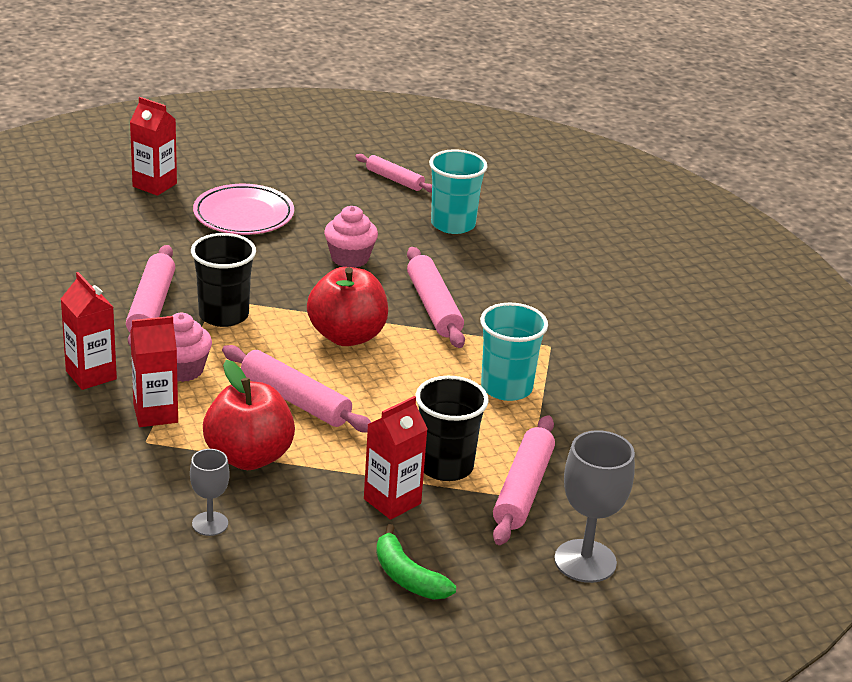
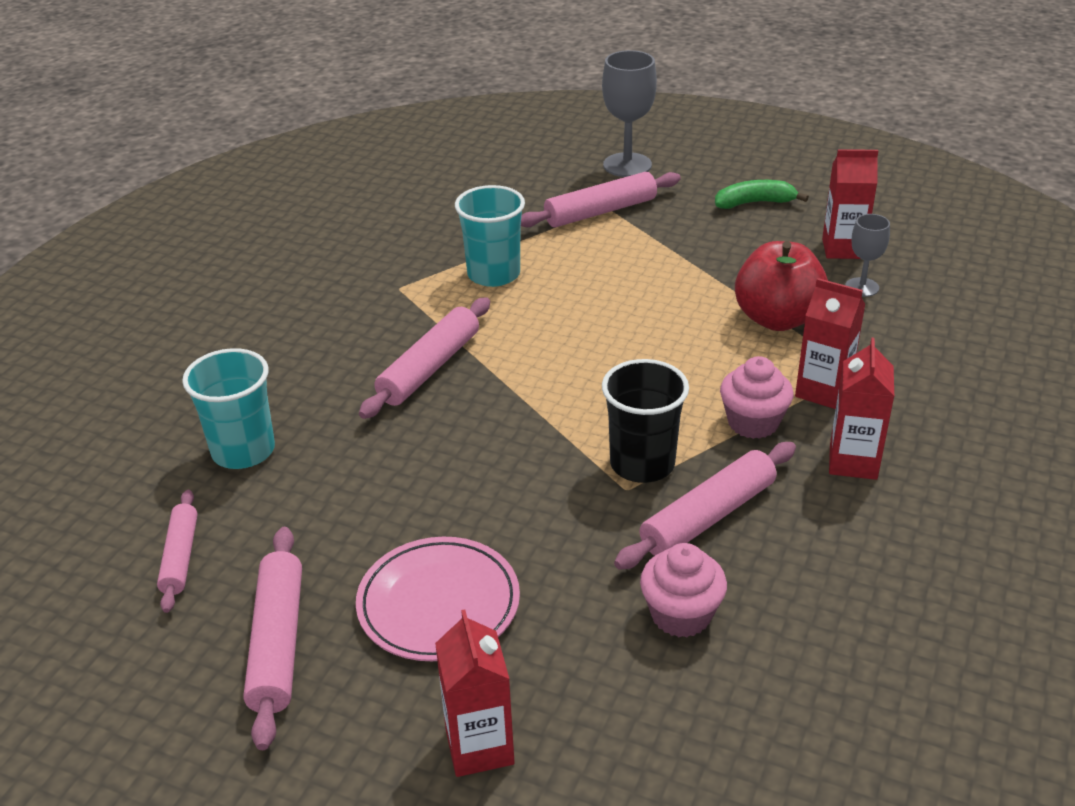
camera: 130 degrees left, 5 degrees up
(295, 400) = (681, 345): pink rolling pin -> pink rolling pin (278, 643)
(347, 336) = (552, 380): red apple -> none
(350, 258) = (417, 466): pink cupcake -> pink cupcake (681, 615)
(392, 501) = (704, 243): red carton -> red carton (843, 249)
(407, 577) = (754, 203): green banana -> green banana turned 105 degrees counterclockwise
(445, 466) = (631, 246): black cup -> none

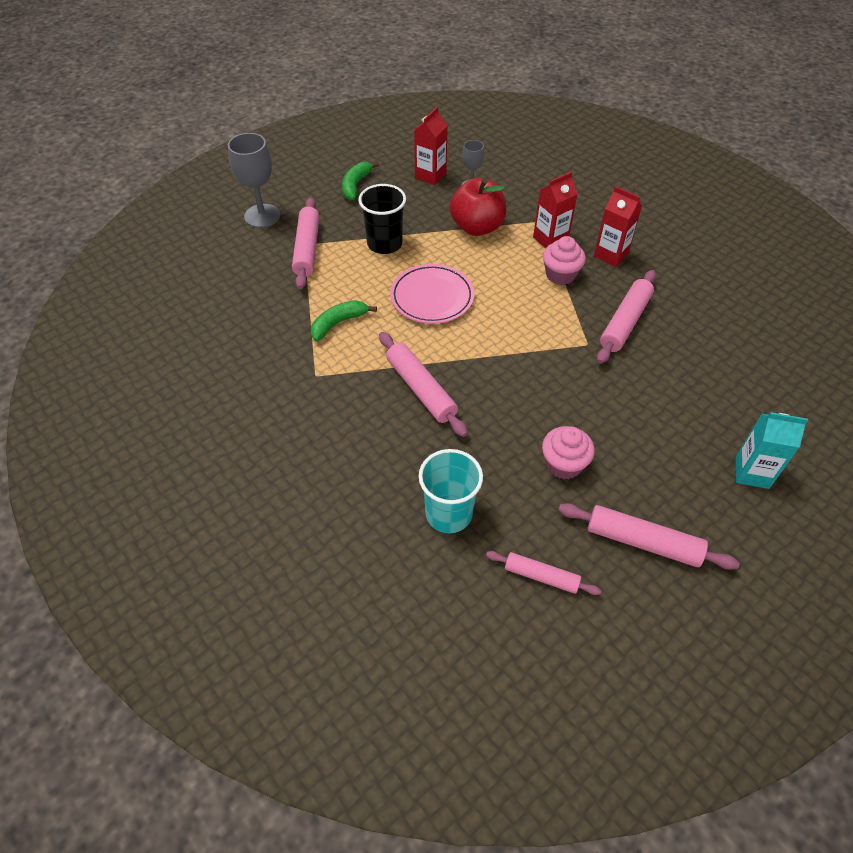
camera: 65 degrees left, 15 degrees up
(438, 604) = (642, 456): pink plate -> pink plate (432, 297)
(479, 746) = (752, 472): red carton -> turquoise carton
(493, 274) = (338, 323): turquoise cup -> green banana
(642, 464) = (570, 330): black cup -> black cup (384, 244)
(681, 615) = (691, 361): pink cupcake -> pink cupcake (563, 464)
(708, 516) = (625, 322): pink rolling pin -> pink rolling pin turned 45 degrees clockwise

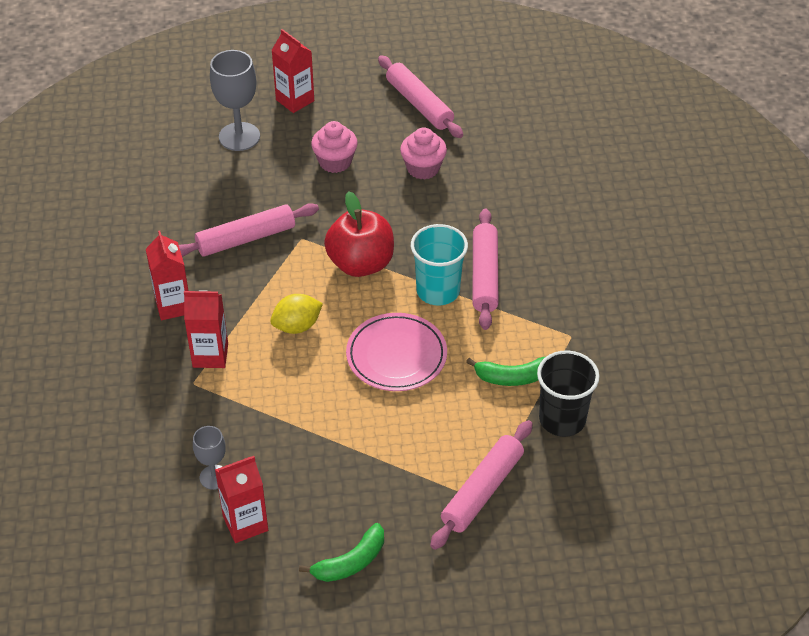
camera: 145 degrees left, 5 degrees down
(262, 216) = (504, 576): grey goblet -> grey goblet (239, 137)
(384, 244) = (389, 449): black cup -> black cup (562, 419)
(448, 514) = (539, 181): turquoise cup -> turquoise cup (438, 291)
(477, 227) = (268, 414): red apple -> red apple (361, 264)
(518, 282) = (297, 326): none -> yellow lemon
(541, 576) = (507, 120): pink rolling pin -> none
(560, 275) = (247, 312): pink cupcake -> pink cupcake (335, 162)
(752, 472) = (295, 100): turquoise carton -> red carton

